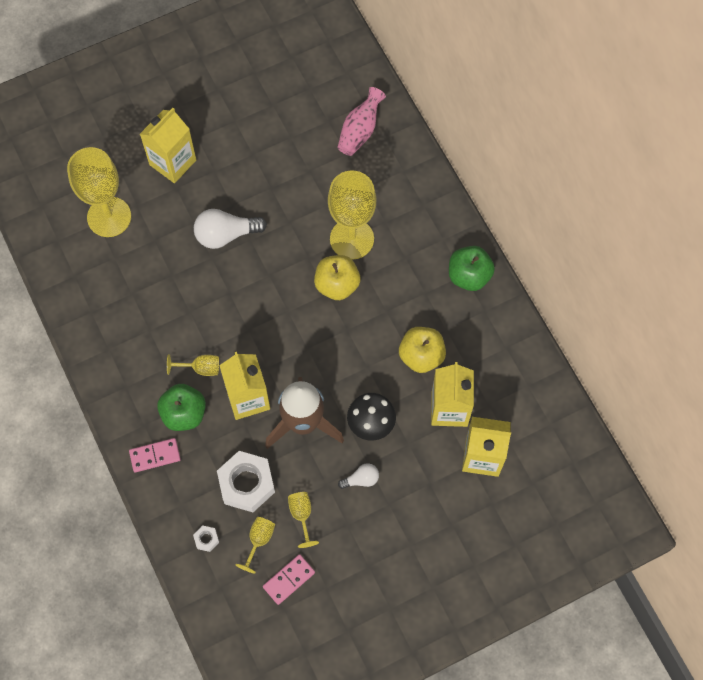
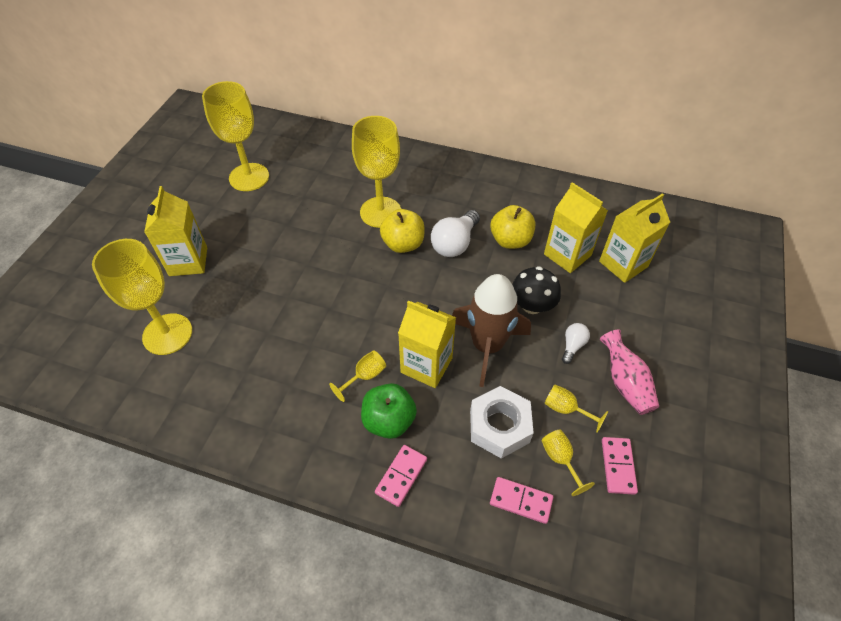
camera: 45 degrees left, 15 degrees down
(206, 539) = (521, 501): white nut -> pink domino
(226, 235) = (283, 275): white light bulb -> white light bulb (455, 243)
(287, 112) = (249, 177): none -> yellow goblet
(360, 131) = (314, 154): pink vase -> pink vase (625, 382)
(469, 276) = (481, 178): green apple -> none

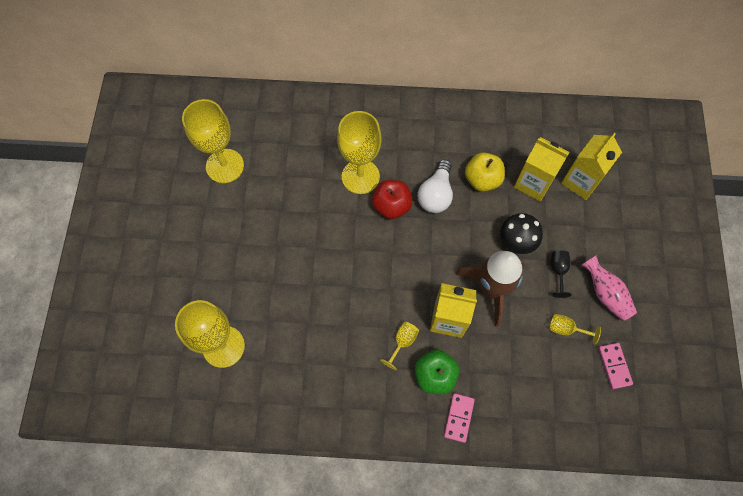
camera: 15 degrees left, 15 degrees up
(188, 261) = (209, 271): yellow carton -> none
(403, 244) = (391, 206): yellow apple -> red apple
(499, 426) = (520, 357): white nut -> none
(521, 501) = (551, 413): pink domino -> none
(560, 459) = (571, 372): yellow goblet -> none
(572, 346) = (558, 271): white light bulb -> black goblet

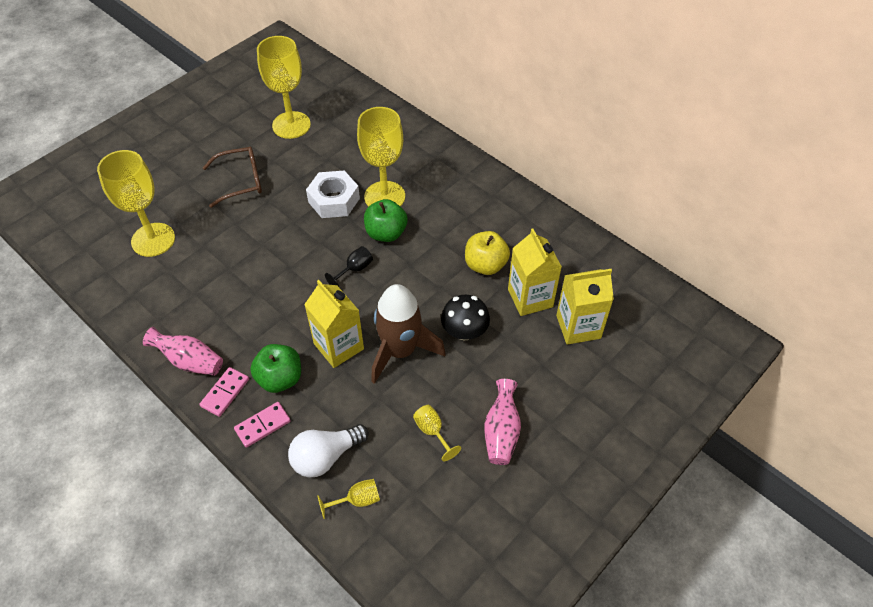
camera: 40 degrees right, 15 degrees down
(238, 244) = (241, 181): none -> brown glasses
(326, 207) = (334, 200): none -> white nut
(359, 416) = (189, 361): none -> pink vase
(391, 206) = (386, 233): red apple -> green apple
(402, 342) = (283, 335): yellow goblet -> yellow goblet (357, 500)
(436, 194) = (432, 249): white light bulb -> white light bulb (325, 457)
(558, 271) = (476, 381): black goblet -> black goblet (354, 270)
(614, 366) = (444, 497): pink domino -> pink domino (225, 393)

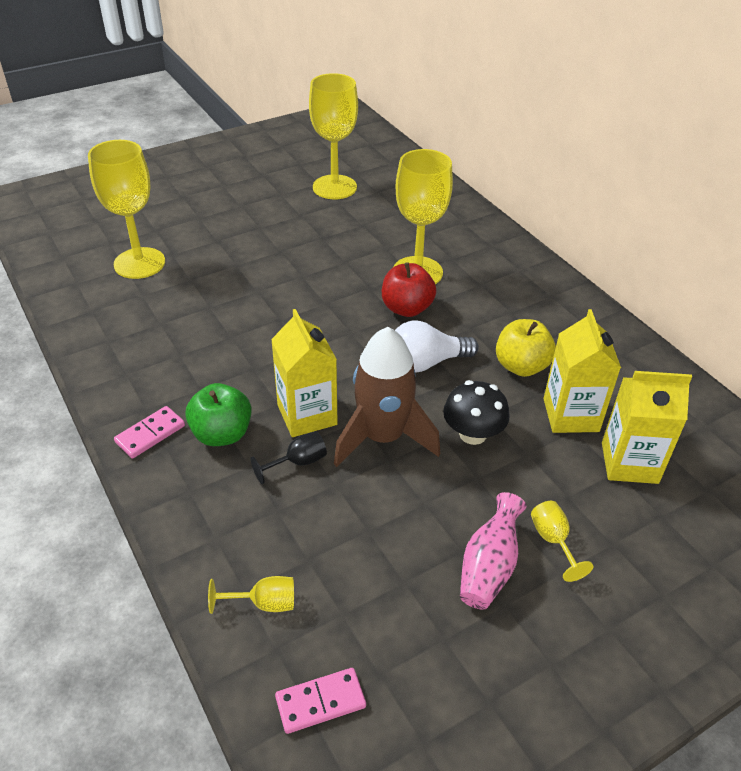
camera: 15 degrees right, 10 degrees down
(189, 361) = (124, 391): pink vase -> none
(241, 181) = (259, 227): brown glasses -> none
(262, 425) = (179, 481): pink domino -> pink domino (320, 702)
(325, 457) = (243, 538): white light bulb -> white light bulb (426, 362)
(334, 200) = (356, 264): white nut -> none
(354, 270) = (355, 338): black goblet -> black goblet (298, 462)
(386, 233) = (407, 308): green apple -> red apple
(432, 432) = (394, 543): yellow goblet -> yellow goblet (553, 541)

